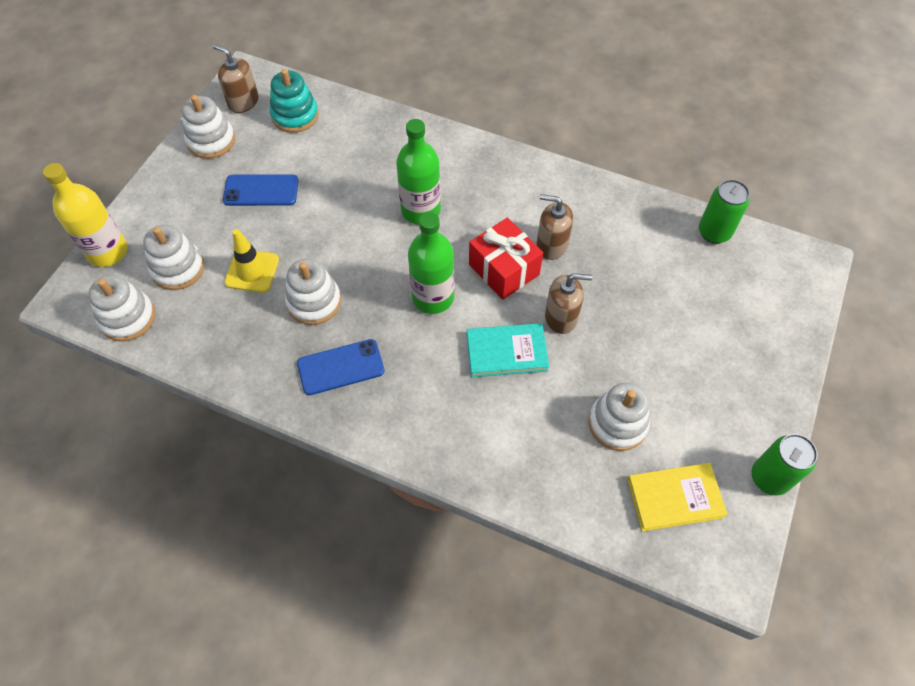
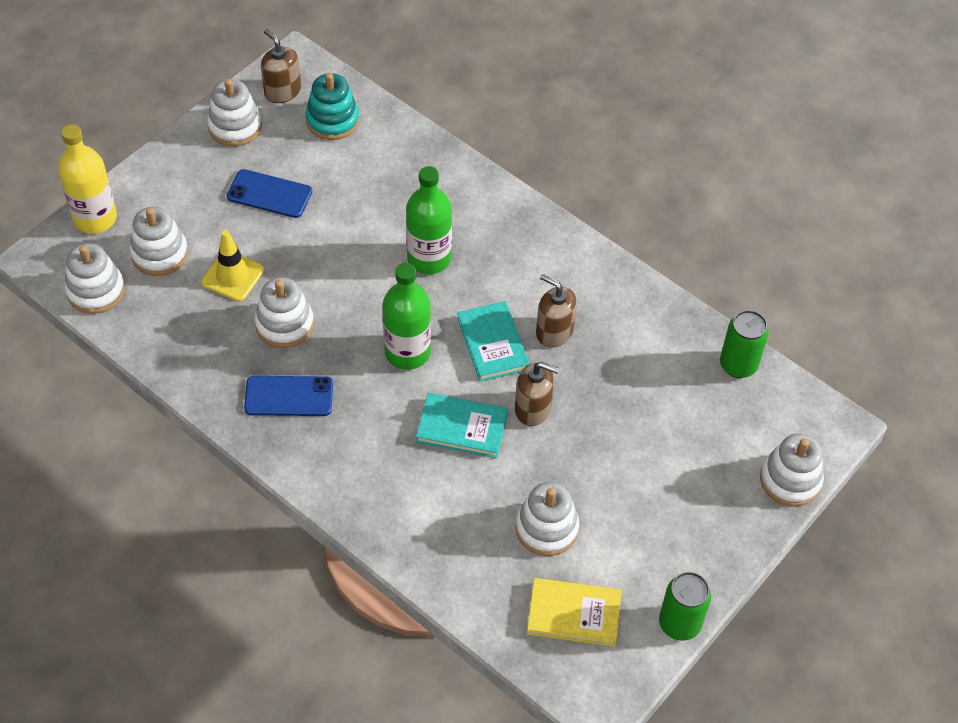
camera: 15 degrees right, 5 degrees down
(503, 269) = (492, 344): red gift -> turquoise book
(800, 318) = (790, 480): none -> white stacking toy

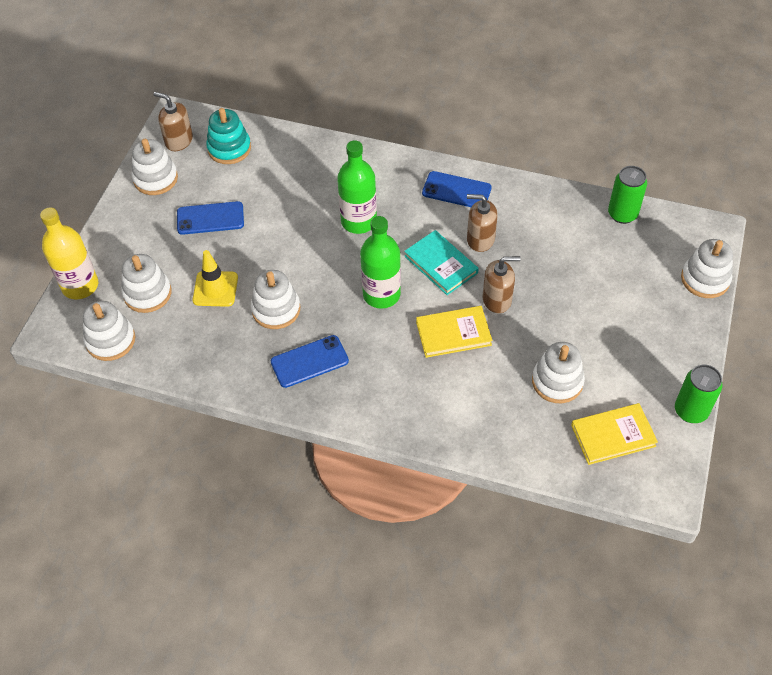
camera: 20 degrees left, 0 degrees up
(462, 428) = (453, 334): turquoise book -> yellow book
(559, 264) = (456, 190): none -> blue phone

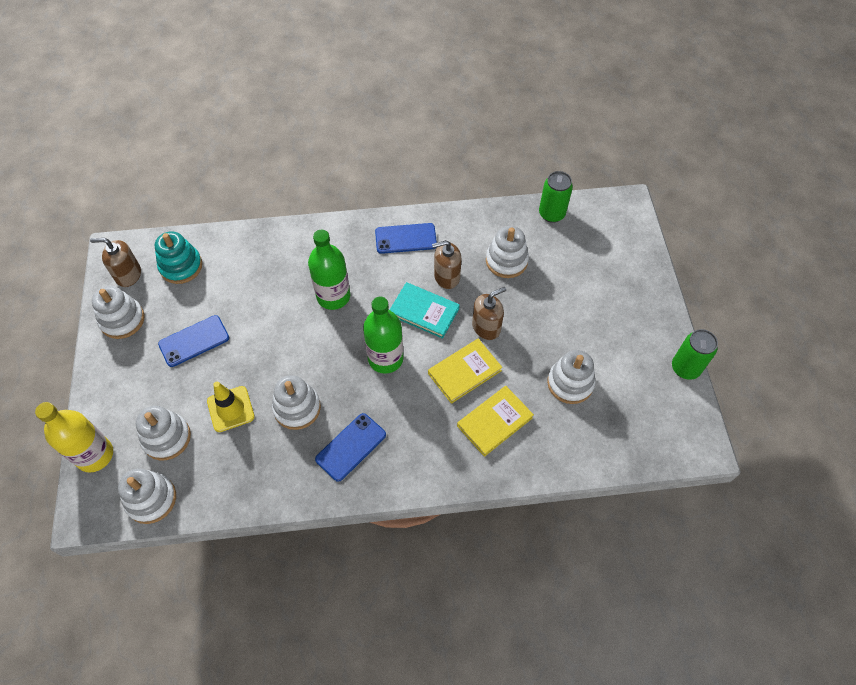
camera: 25 degrees left, 5 degrees up
(613, 436) = (636, 414): yellow book -> yellow book (494, 422)
(705, 279) = (642, 248): white stacking toy -> white stacking toy (506, 261)

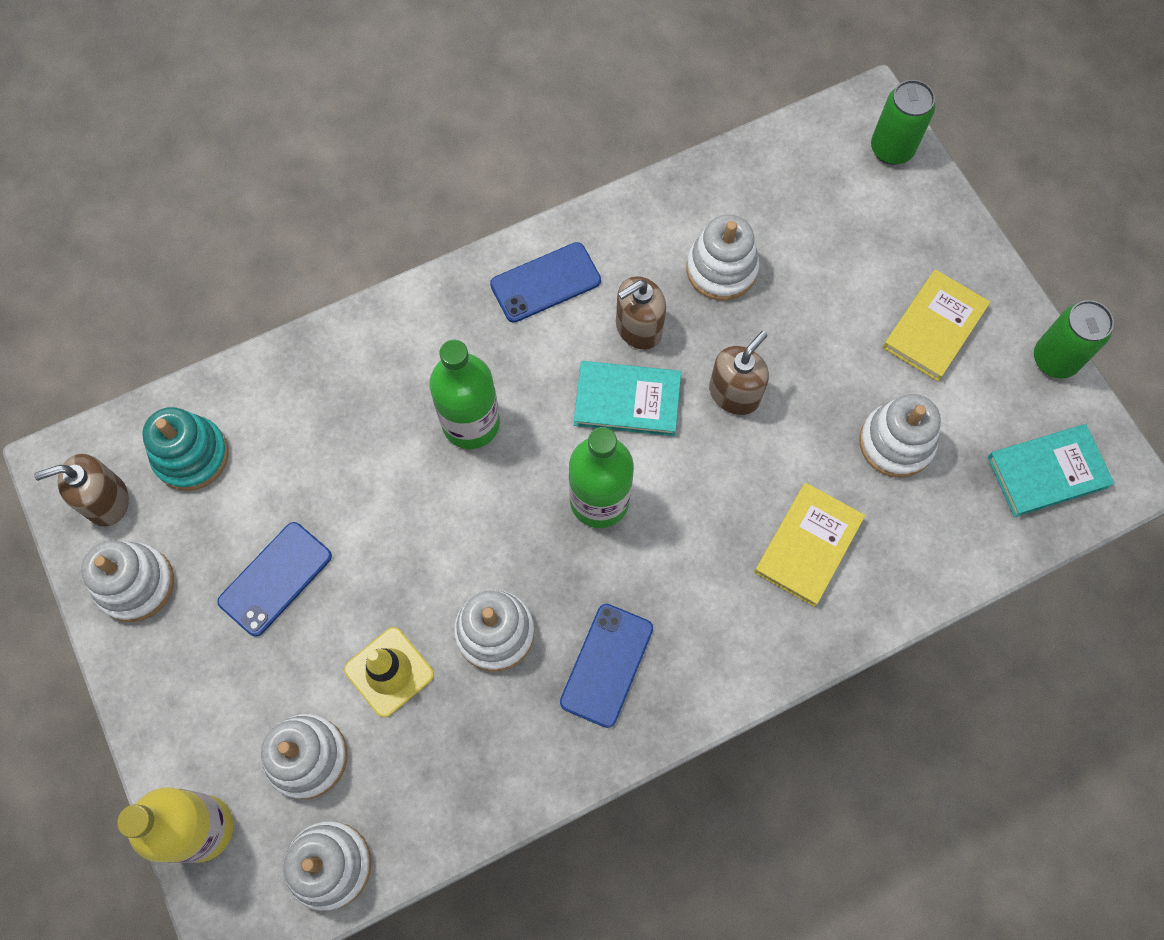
camera: 20 degrees left, 10 degrees up
(464, 372) = (731, 480): yellow book -> yellow book (934, 327)
(551, 214) = (760, 164): green can -> green can (891, 149)
(656, 429) = (1047, 472): none -> turquoise book

